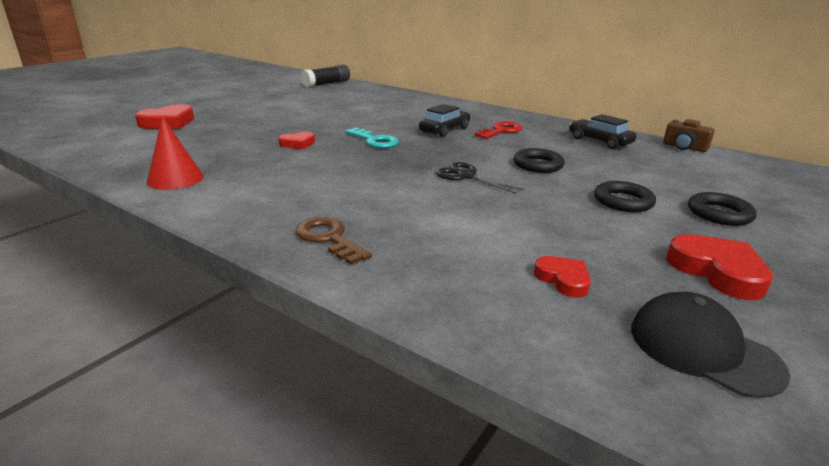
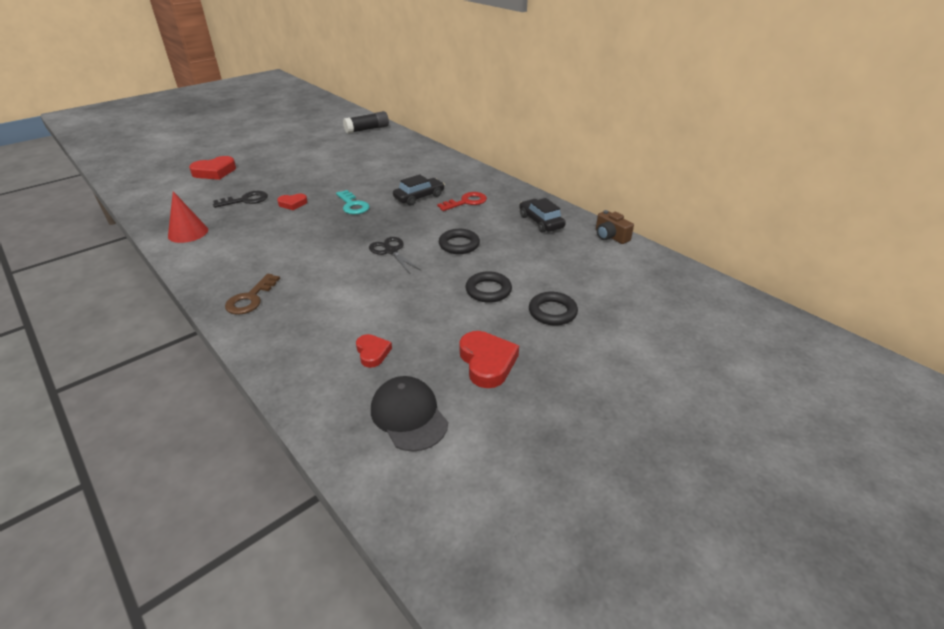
camera: 15 degrees right, 10 degrees up
(232, 144) = (245, 200): none -> black key
(329, 239) = (251, 298): brown key -> brown key turned 135 degrees counterclockwise

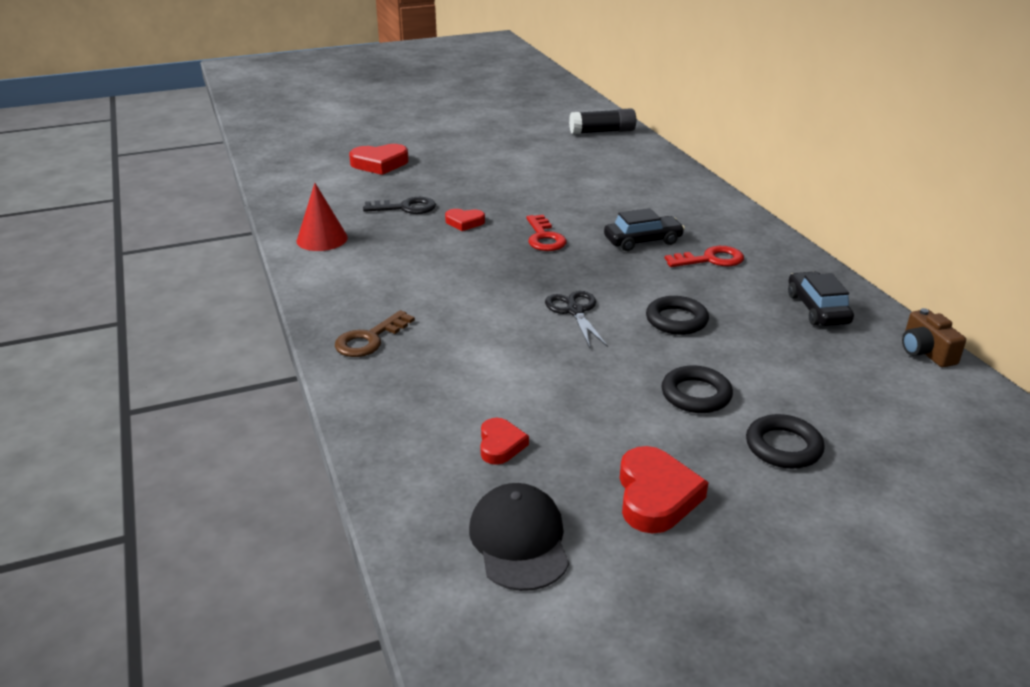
camera: 20 degrees right, 5 degrees down
(353, 205) = (544, 237): turquoise key -> red key

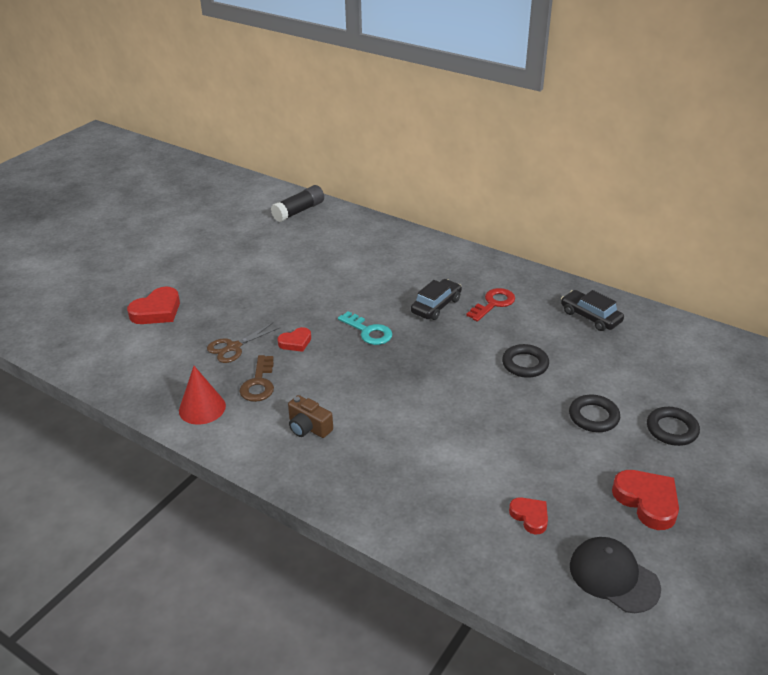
camera: 35 degrees left, 5 degrees up
(370, 339) = (351, 481): brown key -> brown key (259, 383)
(406, 208) = (233, 347): black key -> brown scissors
(544, 237) = (368, 331): red key -> turquoise key
(574, 311) = (458, 387): black scissors -> none
(925, 352) = (672, 323): brown camera -> brown camera (308, 427)

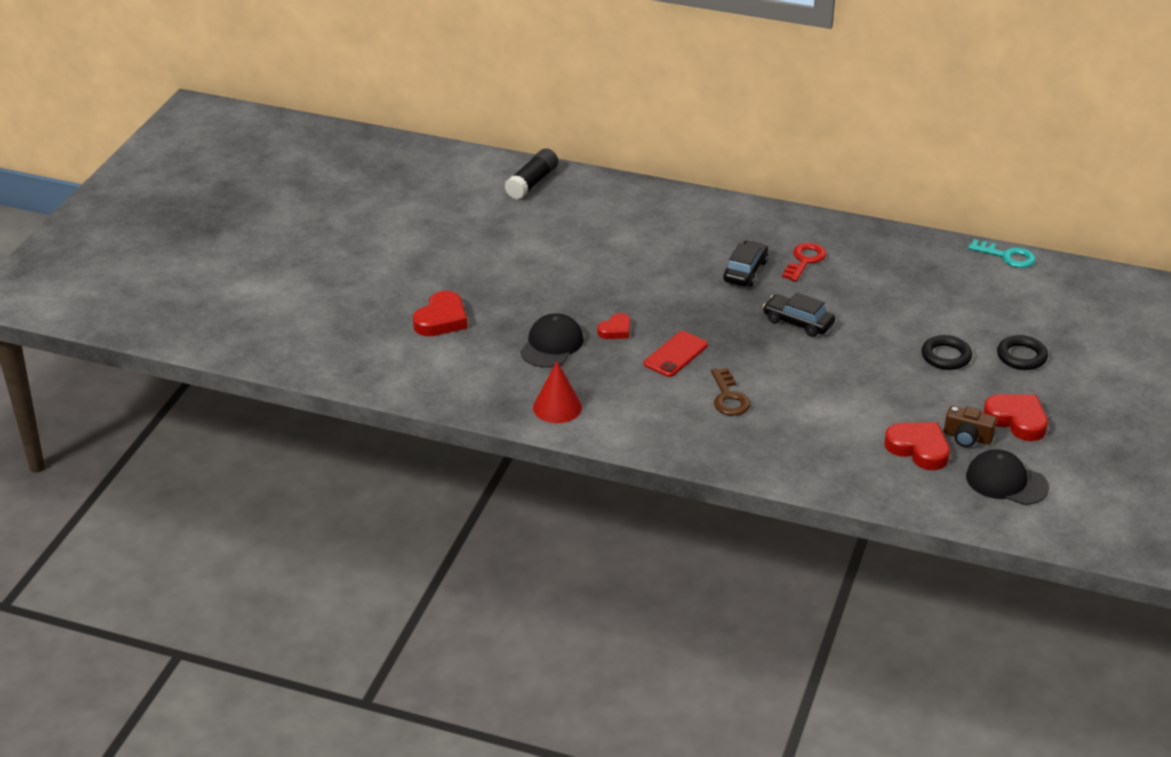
camera: 15 degrees left, 0 degrees up
(233, 347) = (552, 345): brown scissors -> black cap
(259, 383) = (601, 376): brown key -> brown key (729, 397)
(308, 427) = (676, 408): brown camera -> brown camera (967, 437)
(336, 374) = (676, 355): none -> red phone
(368, 331) = (687, 308): turquoise key -> turquoise key (1007, 256)
(525, 364) = (862, 317): black ring -> none
(530, 517) = (918, 449): red heart -> red heart, size x1.65
(590, 317) = (910, 260): black car -> black car (798, 322)

